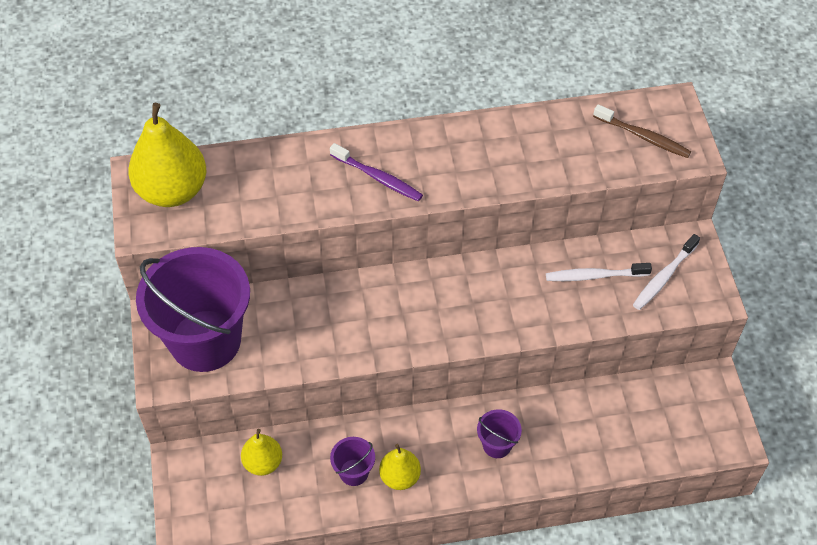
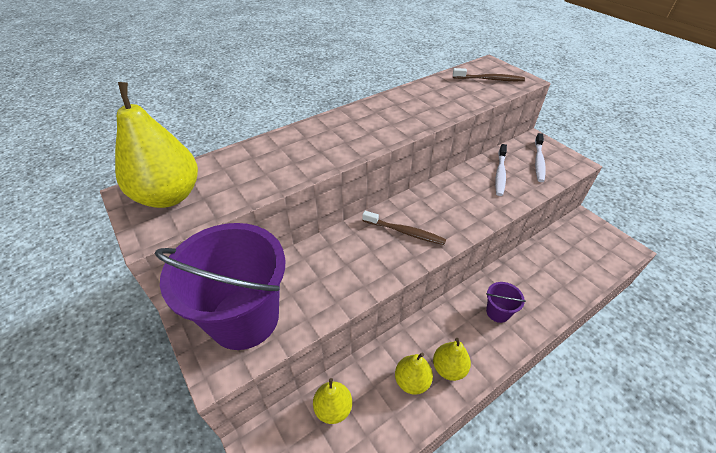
camera: 25 degrees left, 10 degrees down
(354, 472) = (412, 381): purple bucket -> yellow pear
(378, 177) = (339, 141): purple toothbrush -> none
(417, 310) = (405, 232): none -> brown toothbrush
(594, 276) = (500, 173): white toothbrush -> white toothbrush turned 45 degrees counterclockwise

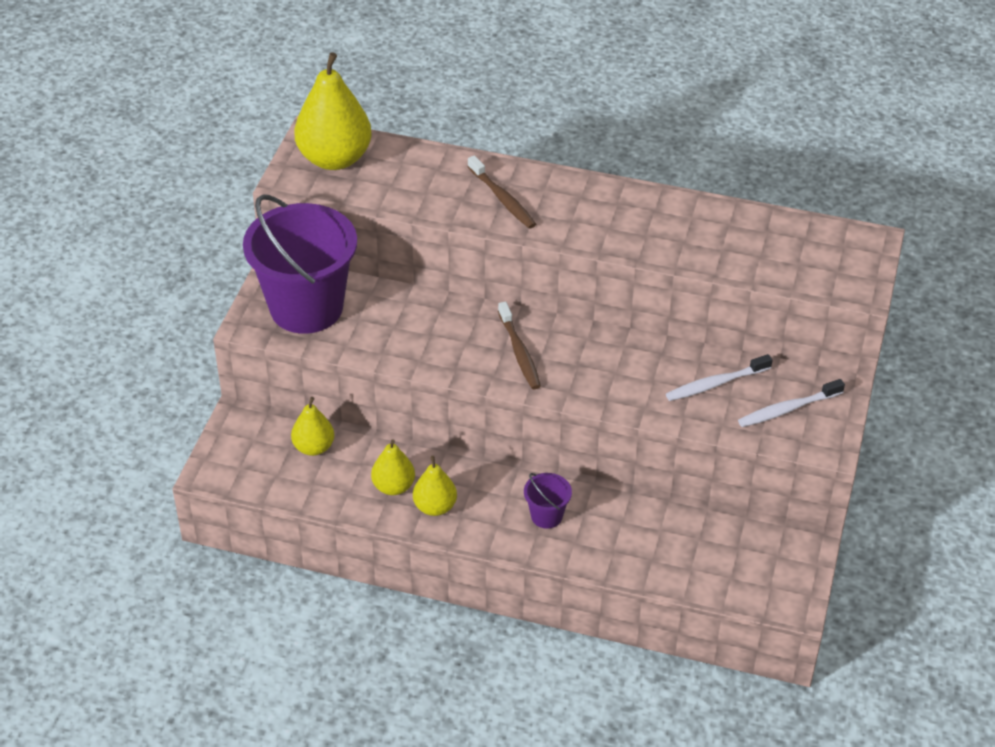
camera: 50 degrees right, 0 degrees up
(489, 79) = (819, 259): brown toothbrush -> brown toothbrush (502, 199)

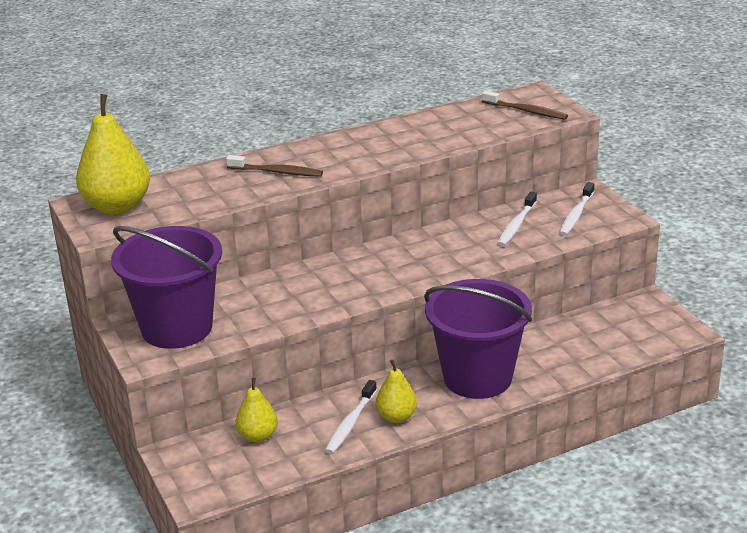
camera: 40 degrees left, 15 degrees down
(393, 486) = (350, 423): yellow pear -> white toothbrush
(519, 352) = (370, 273): brown toothbrush -> brown toothbrush (526, 111)
(546, 516) = (477, 378): purple bucket -> purple bucket, size x2.41

